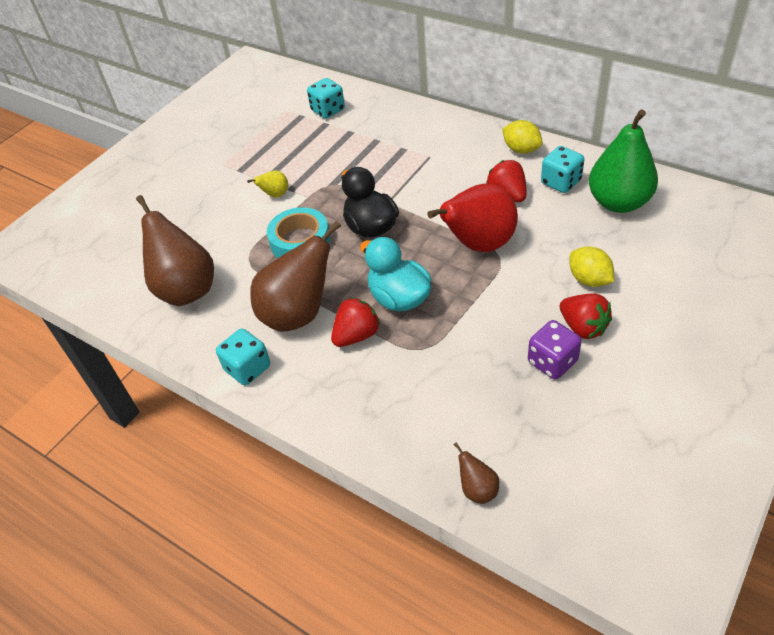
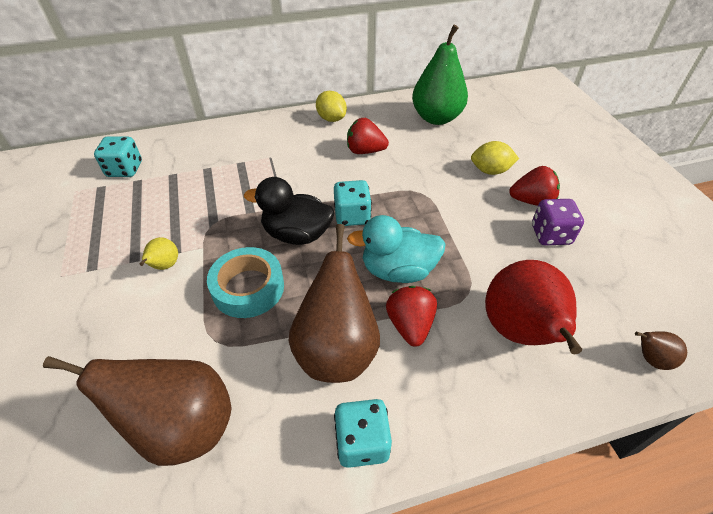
camera: 55 degrees left, 0 degrees up
(478, 245) = (395, 194): red pear -> red pear (520, 332)
(521, 150) = (331, 119): yellow lemon -> yellow lemon turned 60 degrees clockwise
(561, 182) = (386, 125): turquoise dice -> turquoise dice (352, 216)

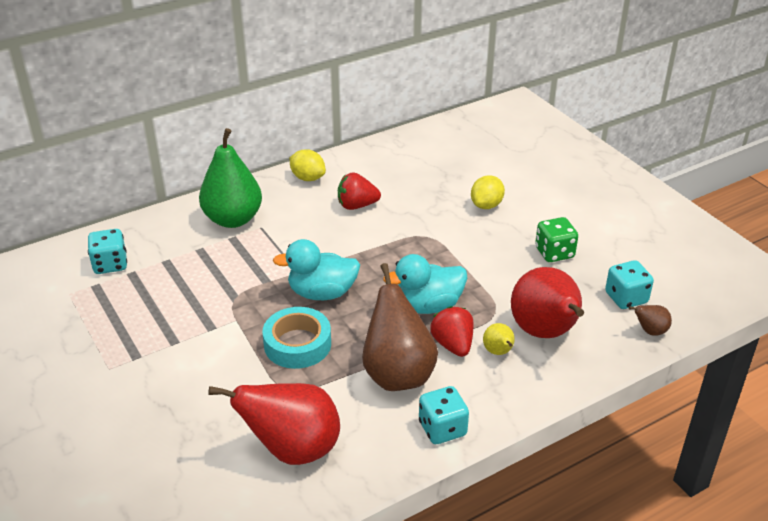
camera: 15 degrees left, 10 degrees down
(164, 266) = (208, 342): yellow pear -> yellow pear (498, 352)
(182, 426) = (292, 449): brown pear -> red pear
(297, 234) = (322, 293): black duck -> turquoise duck
(352, 216) = (368, 268): turquoise dice -> turquoise dice (626, 298)
(436, 118) = (418, 160): green pear -> green pear (233, 219)
(490, 171) = (486, 205): yellow lemon -> yellow lemon turned 45 degrees counterclockwise
(531, 201) = (531, 226): red strawberry -> none
(550, 235) = (554, 253): purple dice -> green dice

